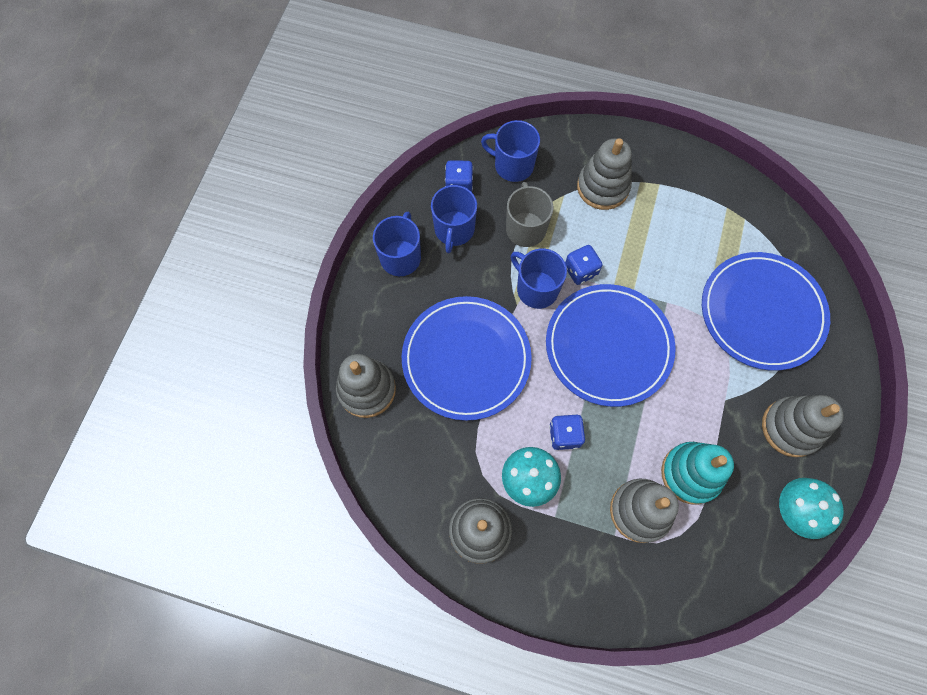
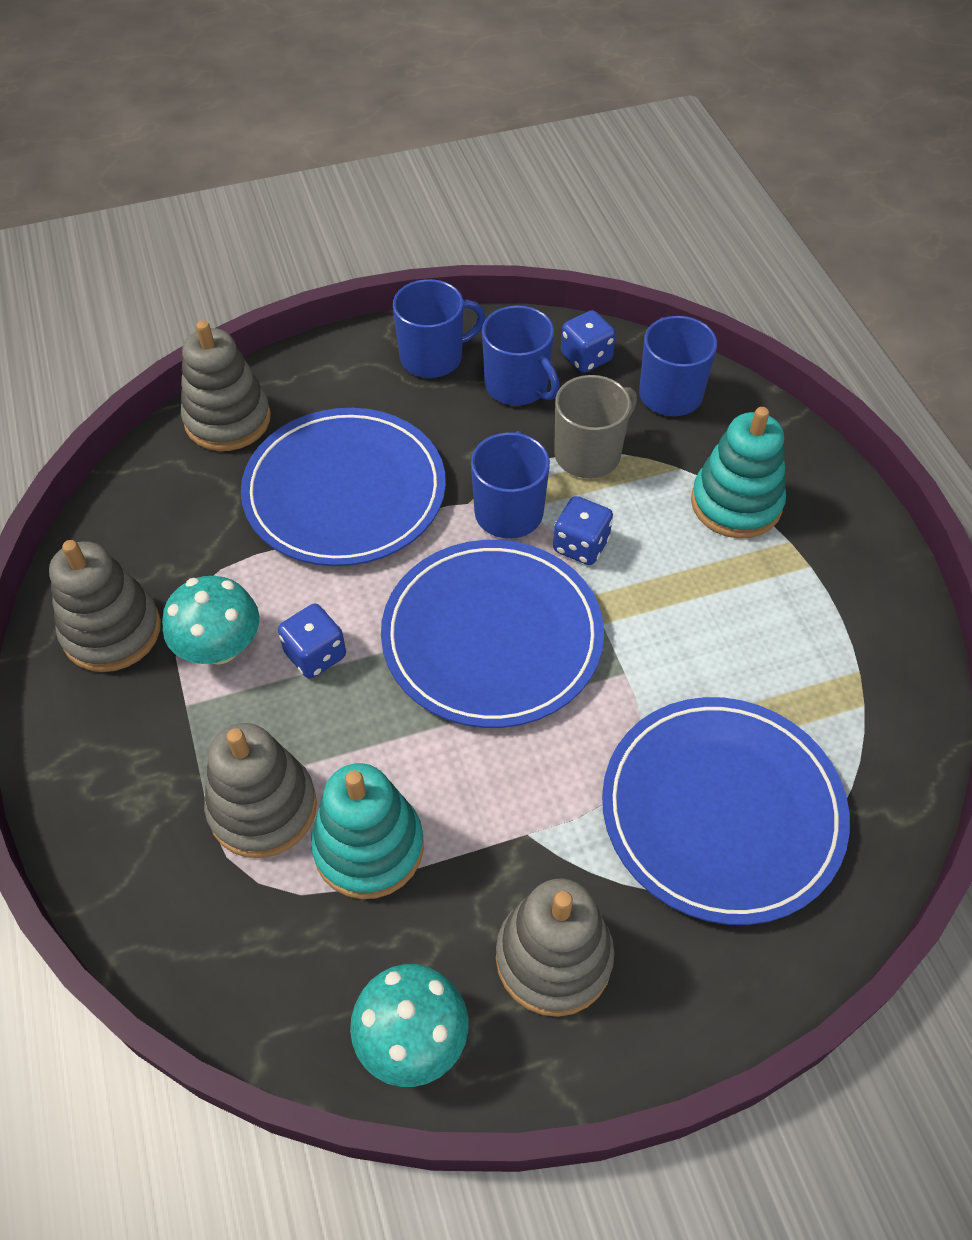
camera: 55 degrees right, 15 degrees down
(454, 230) = (518, 386): blue mug -> blue mug turned 105 degrees counterclockwise
(602, 187) = (736, 503): grey stacking toy -> turquoise stacking toy

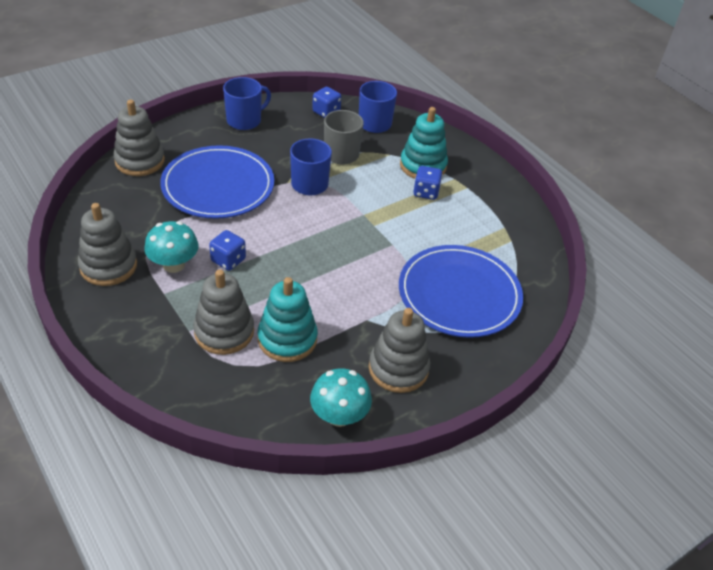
camera: 20 degrees left, 10 degrees down
(492, 637) = (320, 239): blue plate -> none
(518, 386) = (294, 128): blue mug -> none
(581, 545) = (351, 193): blue dice -> blue dice (426, 192)

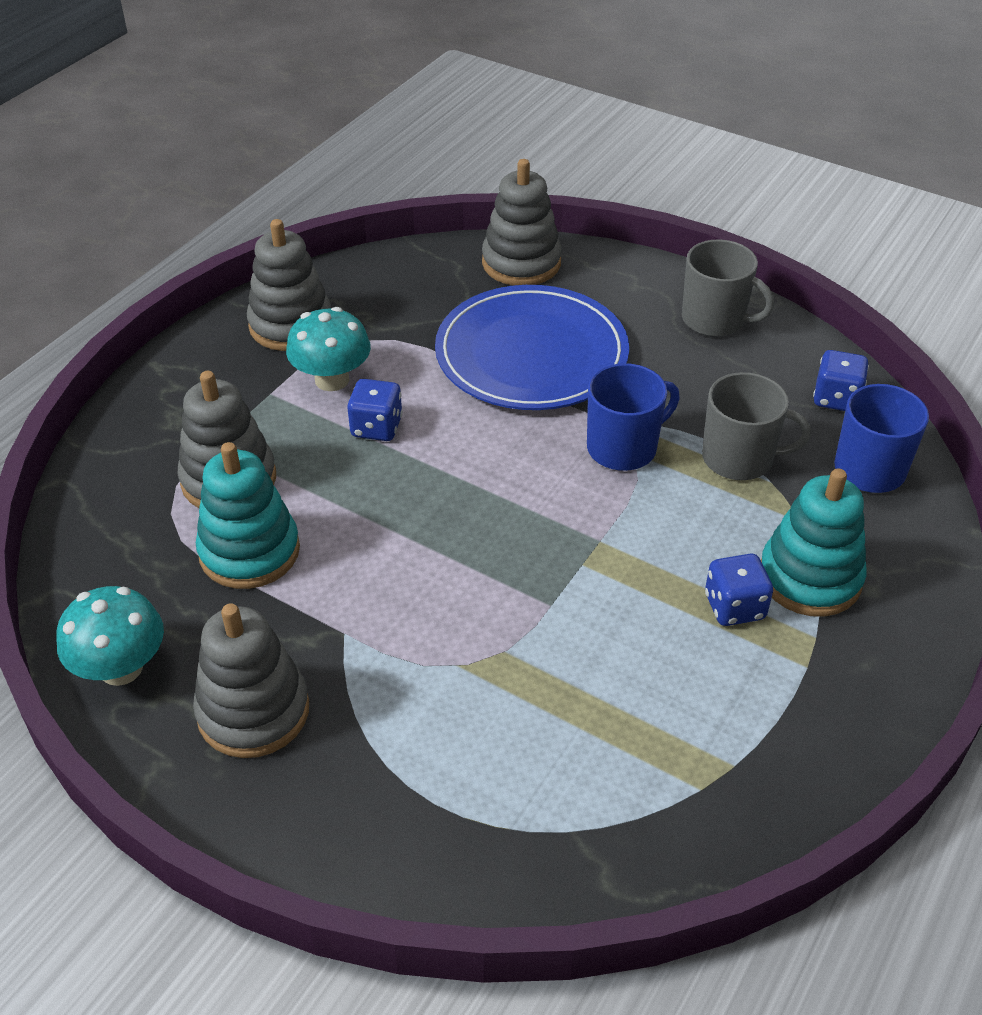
camera: 70 degrees right, 0 degrees up
(245, 120) = (715, 319): blue mug -> grey mug
(459, 294) = (485, 745): blue plate -> none

